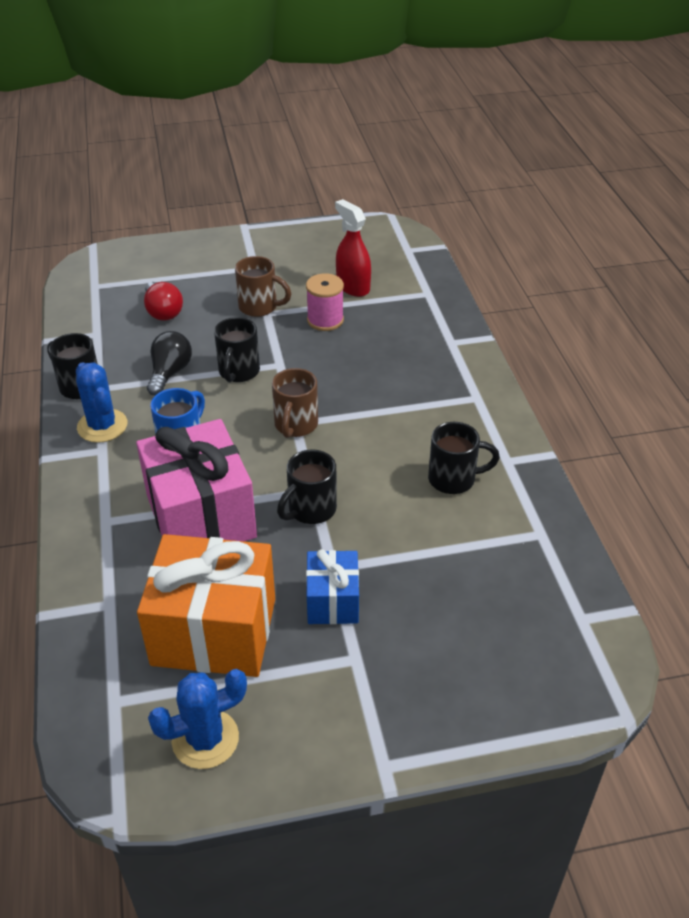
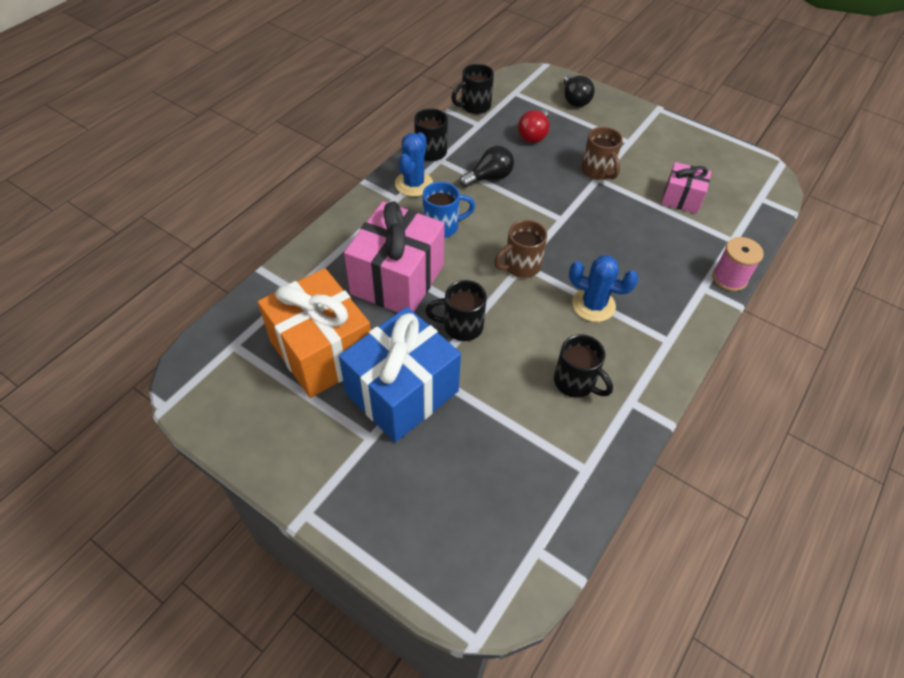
camera: 45 degrees right, 10 degrees up
(161, 260) = (574, 100): none -> black light bulb
(205, 739) = (246, 406): blue cactus -> blue cactus (593, 305)
(238, 372) = (530, 206): black mug -> black mug (474, 106)
(325, 320) = (630, 209): pink spool -> pink spool (729, 278)
(333, 601) = (402, 392): blue gift -> blue gift, size x1.88
(353, 287) = (681, 199): red spray bottle -> pink gift

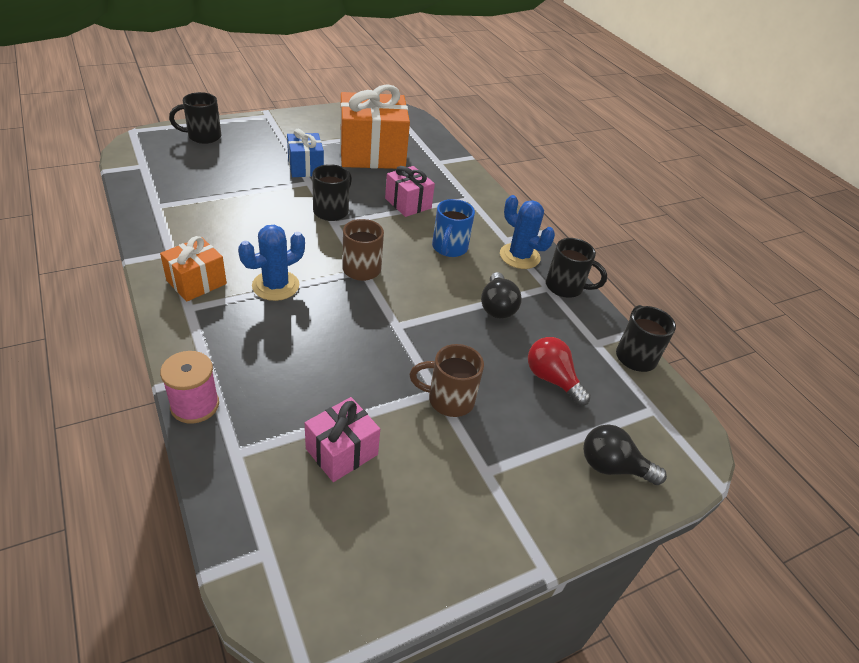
camera: 115 degrees right, 10 degrees down
(397, 279) = (408, 203): pink gift -> pink gift, size x0.53
(402, 392) = (305, 167): blue gift -> blue gift, size x0.53
(576, 382) = (220, 236): black mug -> black mug (203, 137)
(641, 356) = (196, 282): none -> orange gift

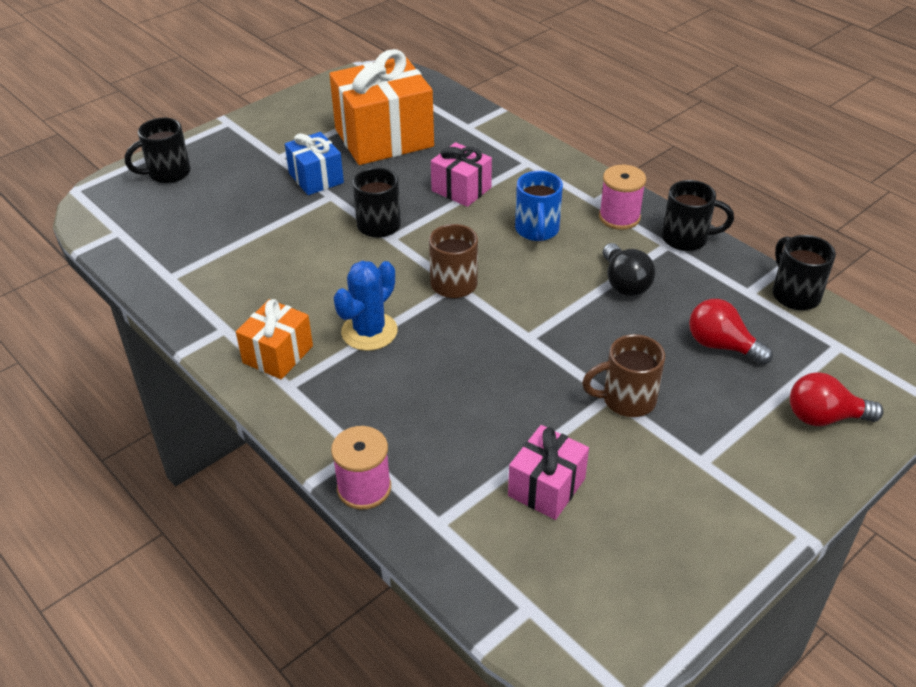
camera: 10 degrees left, 0 degrees up
(519, 256) = (619, 217): blue cactus -> pink spool
(612, 467) = (824, 417): black light bulb -> red light bulb

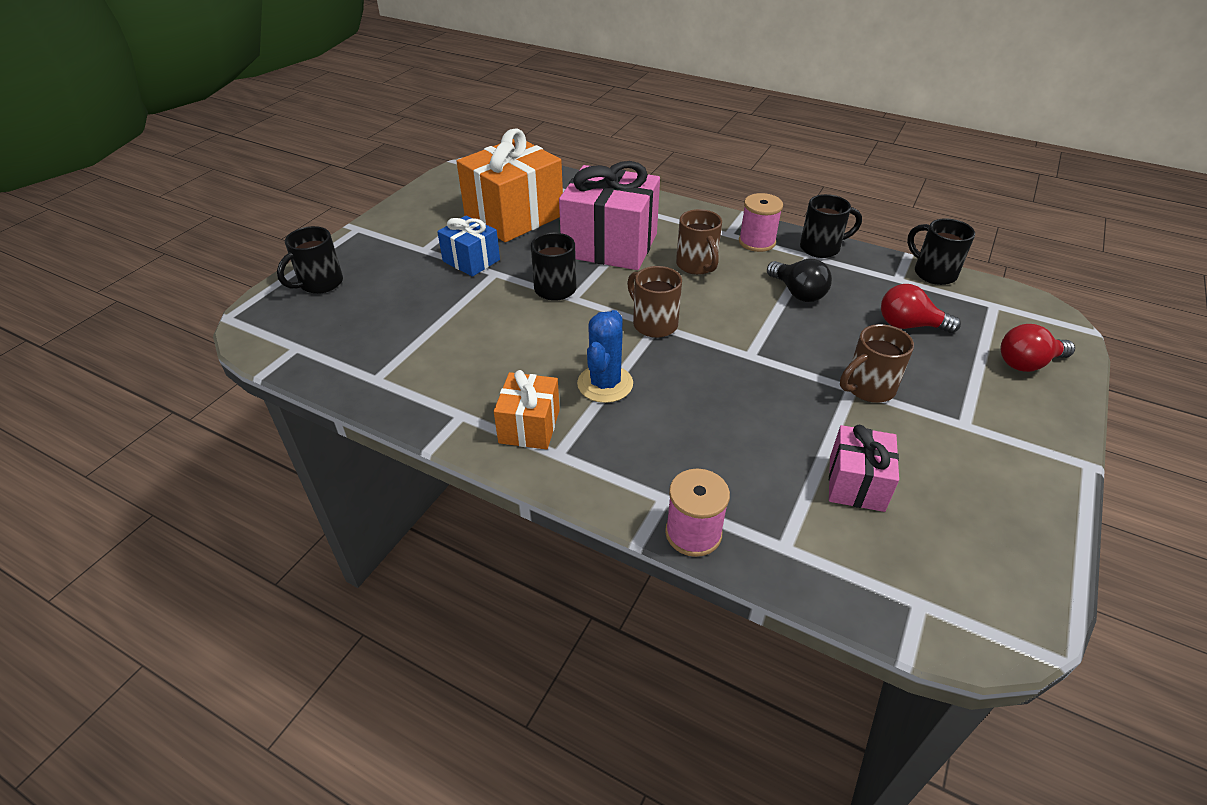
camera: 20 degrees left, 0 degrees up
(461, 189) = (610, 245): pink gift -> pink gift, size x1.88
(537, 230) = (697, 266): blue mug -> brown mug

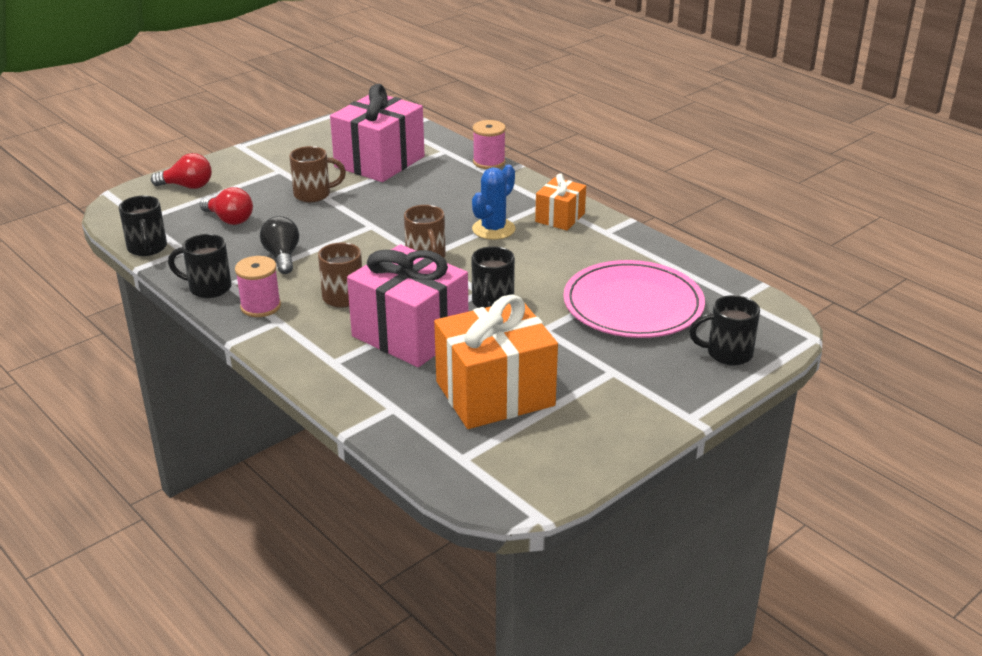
camera: 160 degrees left, 10 degrees down
(319, 284) = (727, 354): black mug -> black mug turned 150 degrees counterclockwise
(413, 315) = (633, 304): none -> pink plate
(471, 260) = (564, 347): blue gift -> none
(856, 483) = (379, 162): pink gift -> pink gift, size x1.88

